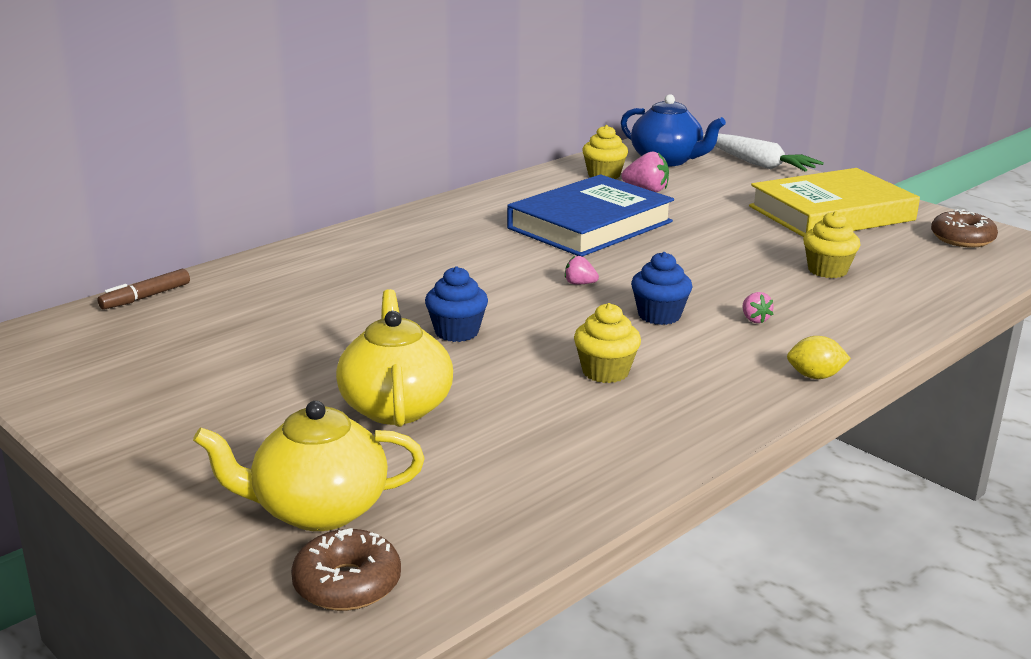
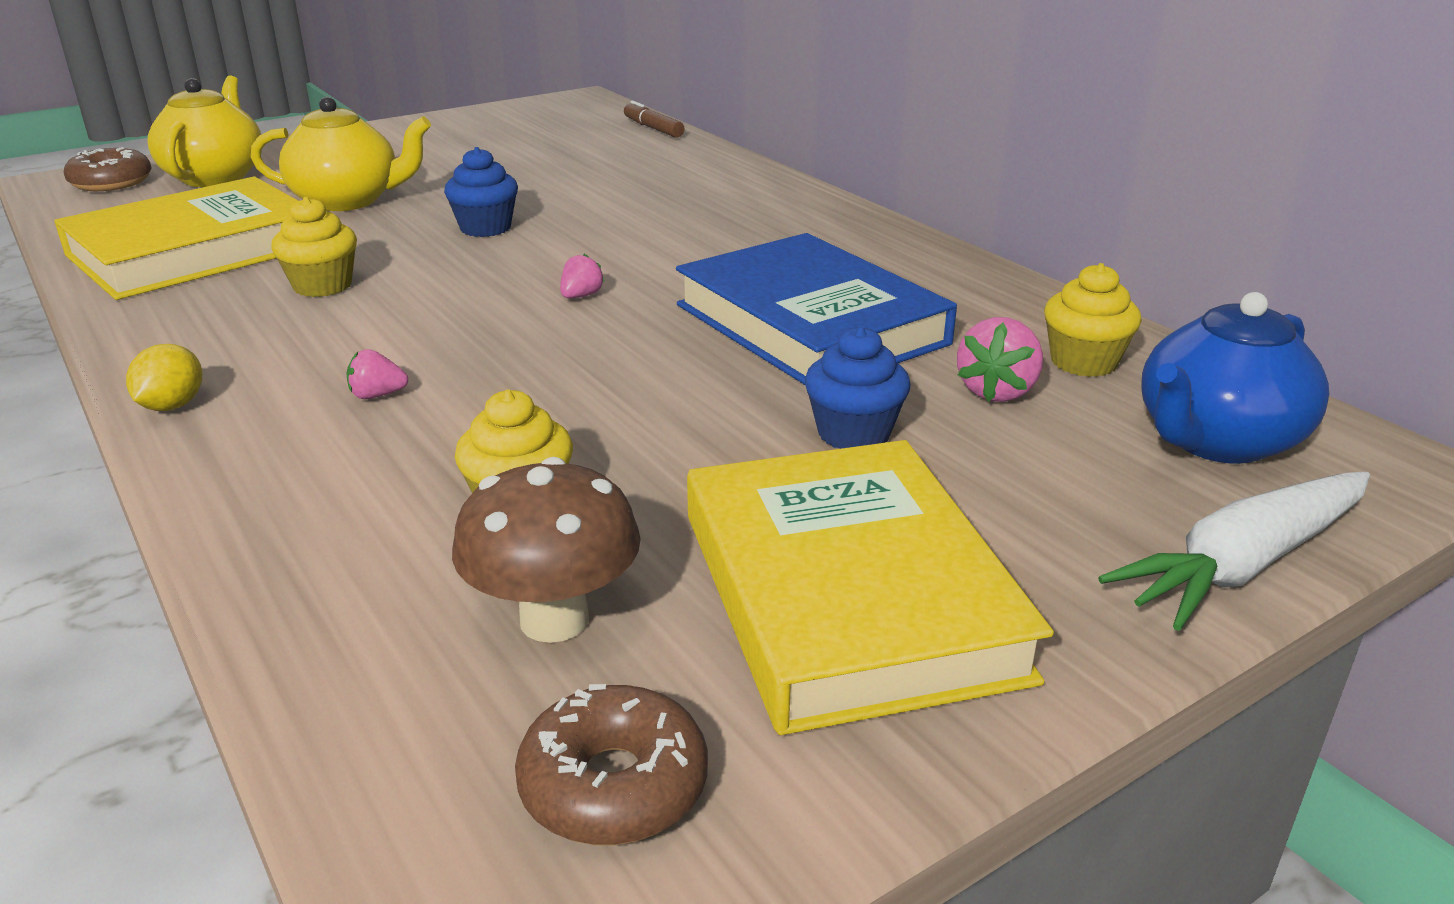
camera: 100 degrees right, 5 degrees up
(556, 449) = (195, 251): none -> yellow book
(659, 315) = (444, 332): blue cupcake -> blue cupcake (854, 433)
(896, 255) = (554, 619): none -> brown mushroom

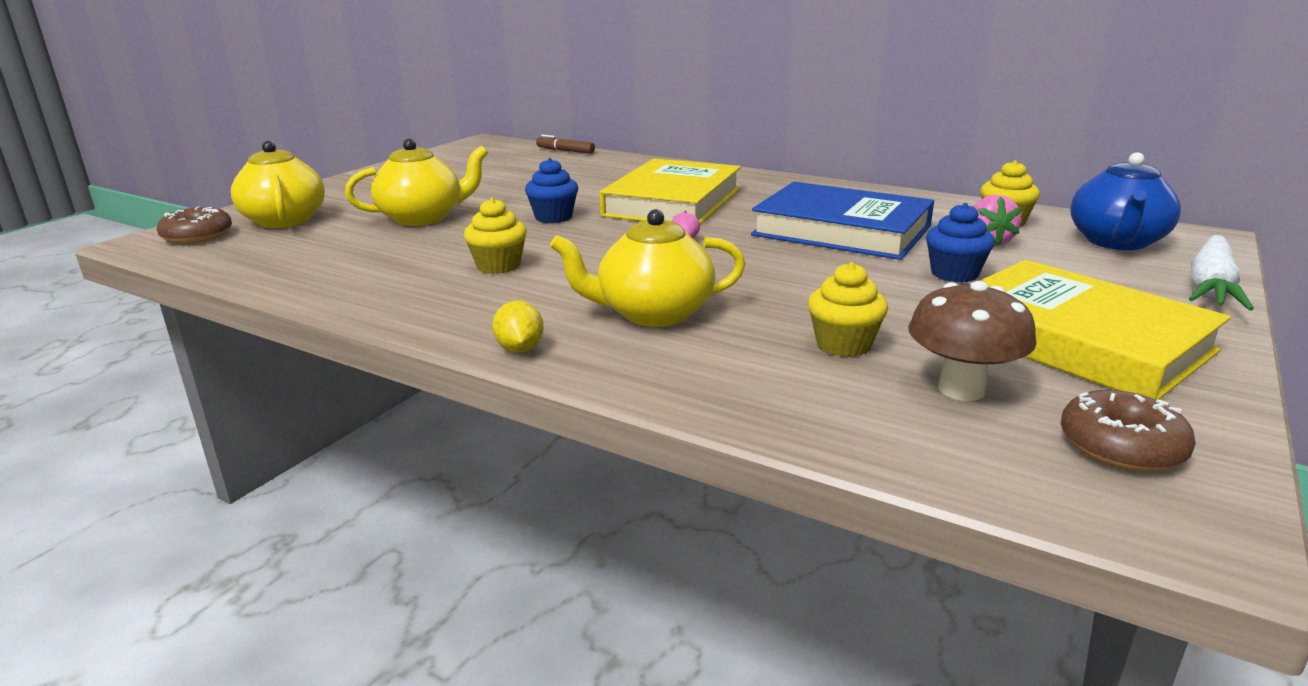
camera: 25 degrees left, 5 degrees down
(195, 251) = (358, 264): yellow book -> yellow book (673, 202)
(377, 395) = (653, 314): pink strawberry -> yellow teapot

